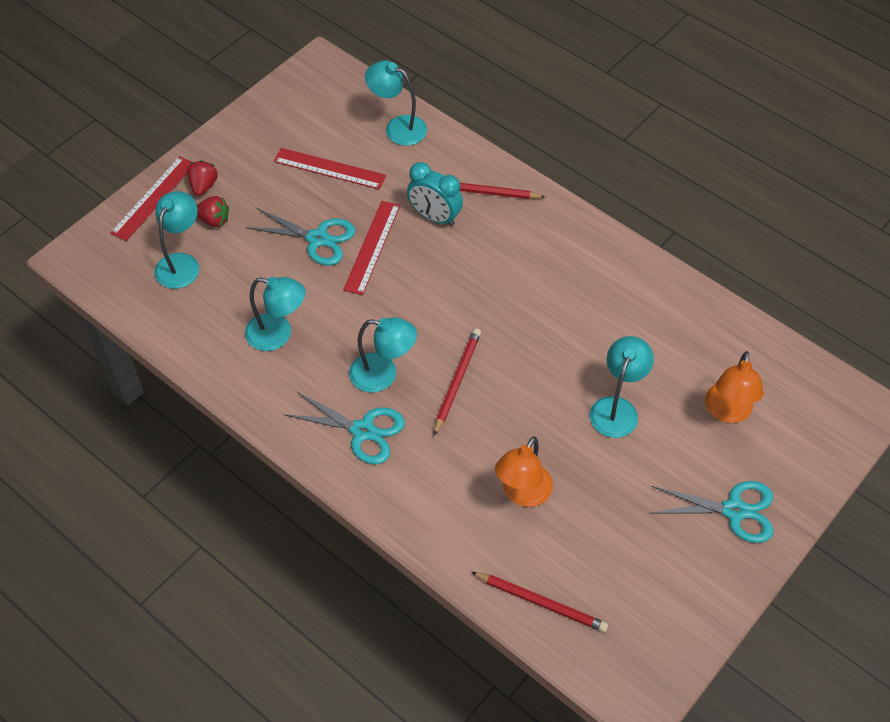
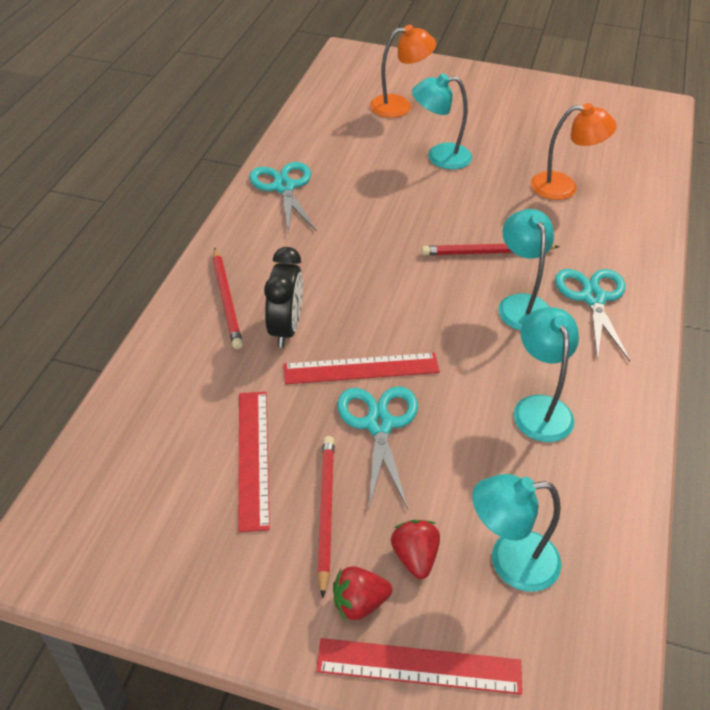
camera: 115 degrees left, 10 degrees down
(398, 127) = (145, 411): turquoise lamp -> none
(435, 217) = (285, 329): turquoise clock -> black clock
(541, 602) = (642, 158): red pencil -> red pencil (325, 512)
(734, 510) = (483, 91): turquoise scissors -> turquoise scissors (284, 187)

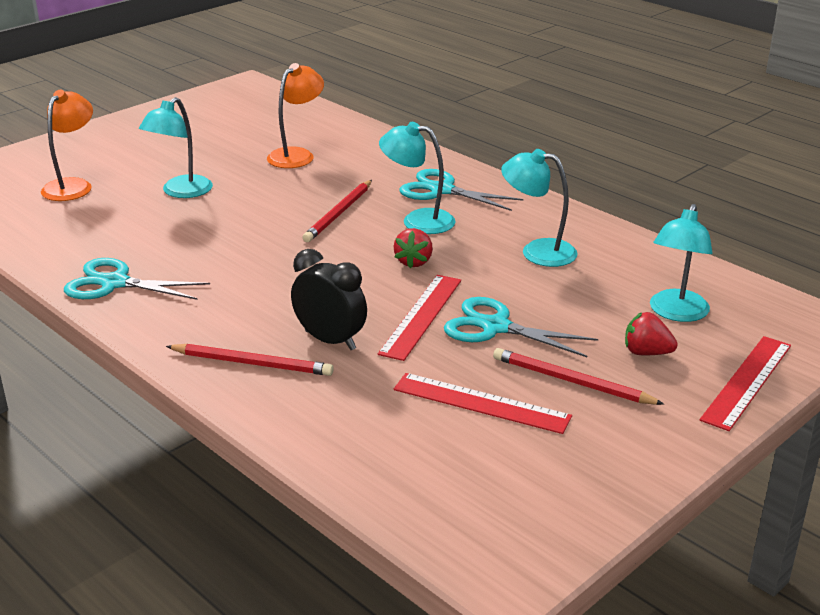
camera: 60 degrees left, 15 degrees down
(359, 603) = (675, 392): red strawberry -> red strawberry (414, 262)

